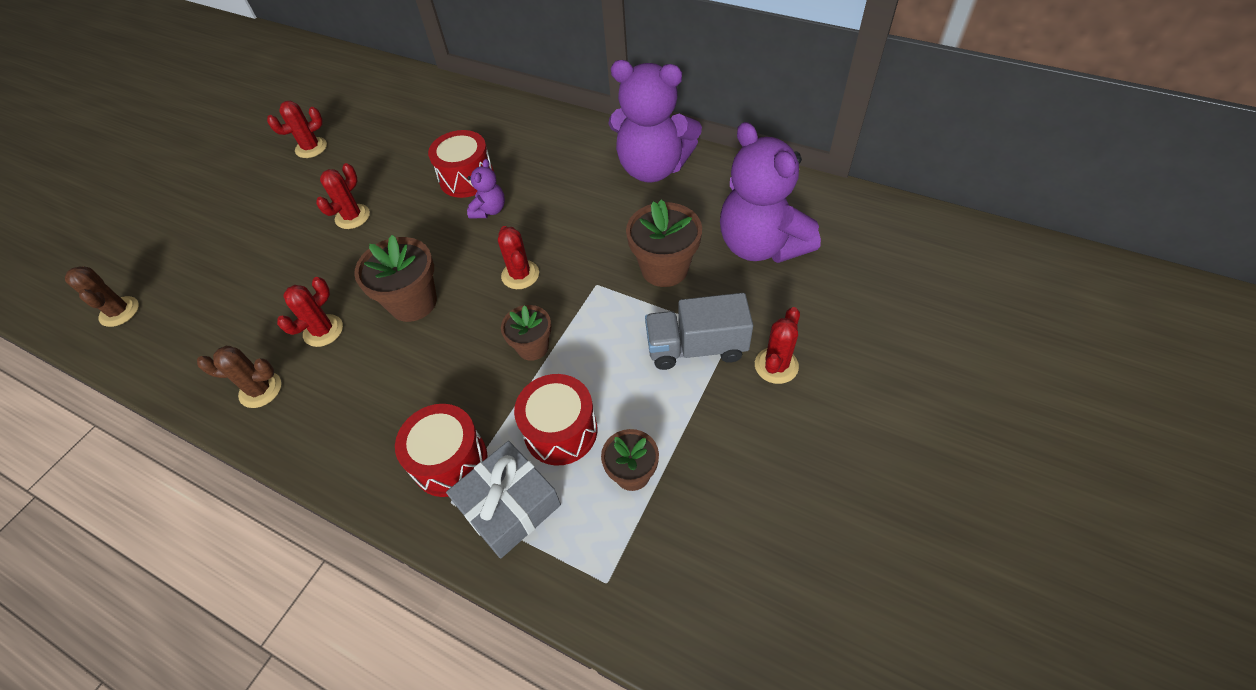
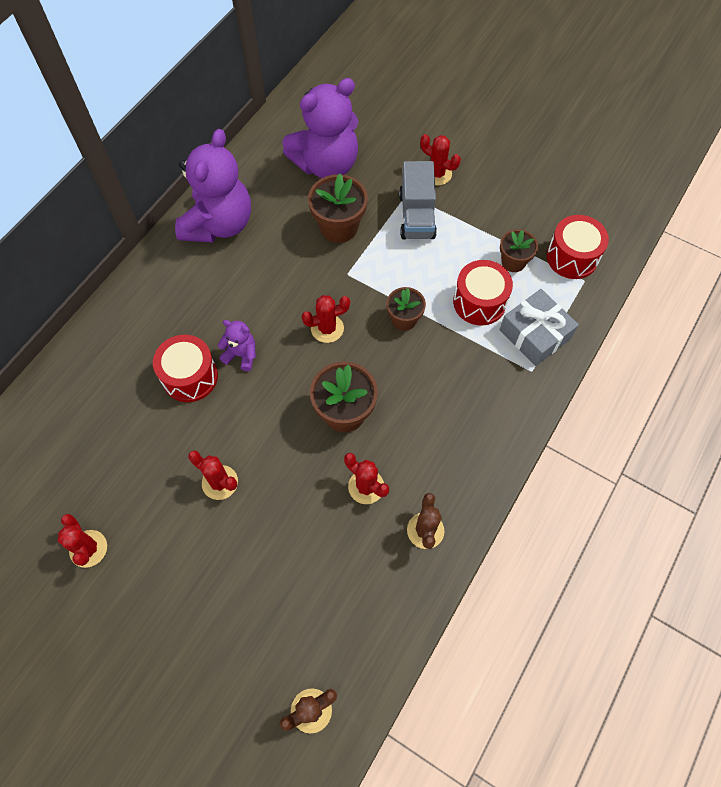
camera: 90 degrees left, 10 degrees up
(450, 461) = (500, 373): red drum -> red drum (572, 257)

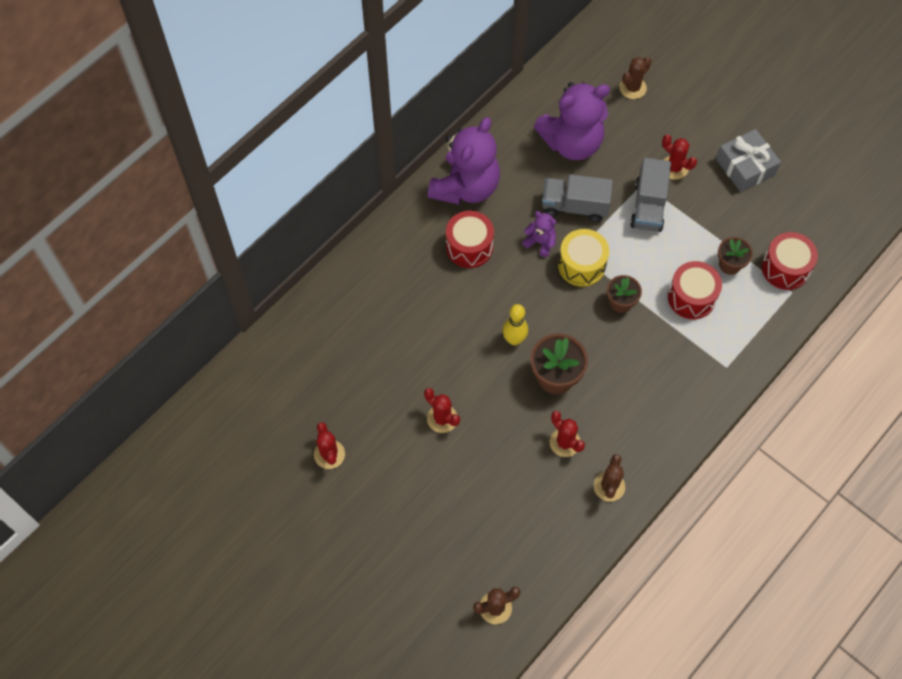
camera: 10 degrees right, 0 degrees up
(190, 377) = (426, 324): red drum -> red drum (469, 247)
(241, 355) = (472, 312): purple teddy bear -> purple teddy bear (540, 242)
(292, 378) = (514, 339): none -> yellow bowling pin
(327, 328) = (551, 300): red cactus -> none
(339, 227) = (575, 206): brown flower pot -> grey truck
(355, 286) = (581, 265): none -> yellow drum
(381, 104) = (632, 88): none -> brown cactus
(535, 334) = (736, 334): grey gift -> grey gift (745, 167)

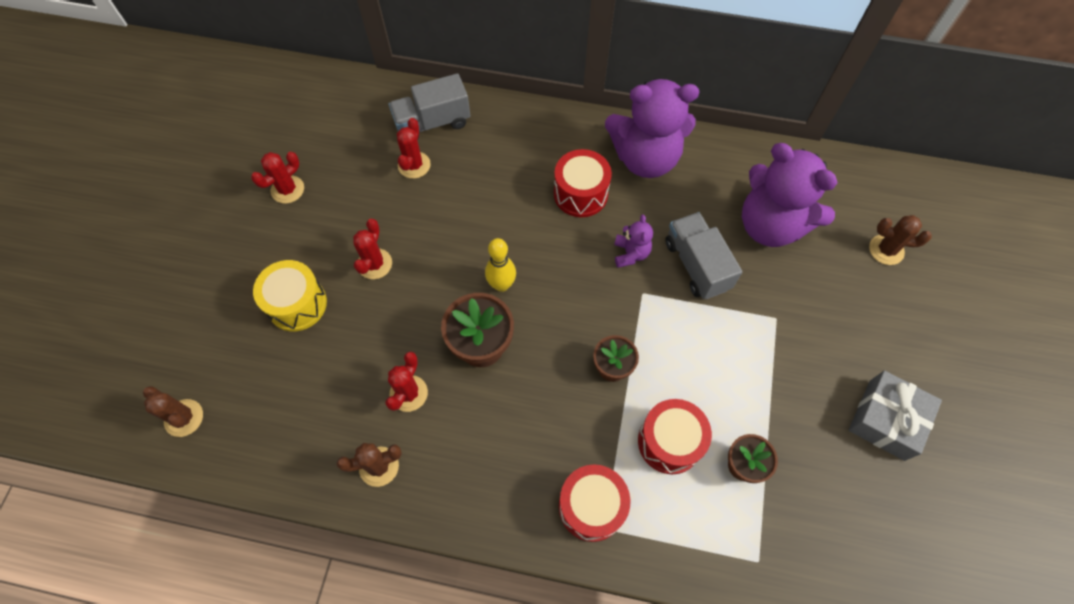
camera: 60 degrees right, 0 degrees up
(581, 265) = (631, 306): yellow drum -> yellow drum (297, 304)
(648, 206) = (752, 338): grey truck -> grey truck (432, 123)
(674, 168) = (822, 341): red cactus -> red cactus (414, 165)
(785, 268) = (785, 536): red drum -> red drum (591, 506)

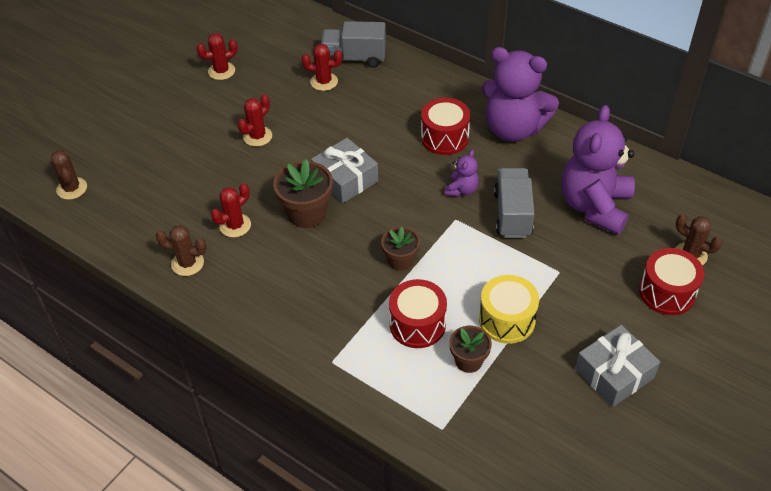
camera: 25 degrees right, 15 degrees down
(297, 304) = (187, 144): yellow drum -> yellow drum (507, 320)
(414, 165) = (324, 82): red cactus -> red cactus turned 60 degrees clockwise
(501, 285) = (345, 179): yellow bowling pin -> grey gift
(591, 506) = (330, 344): red drum -> red drum (667, 292)
(770, 225) = (594, 206): purple teddy bear -> purple teddy bear turned 45 degrees clockwise

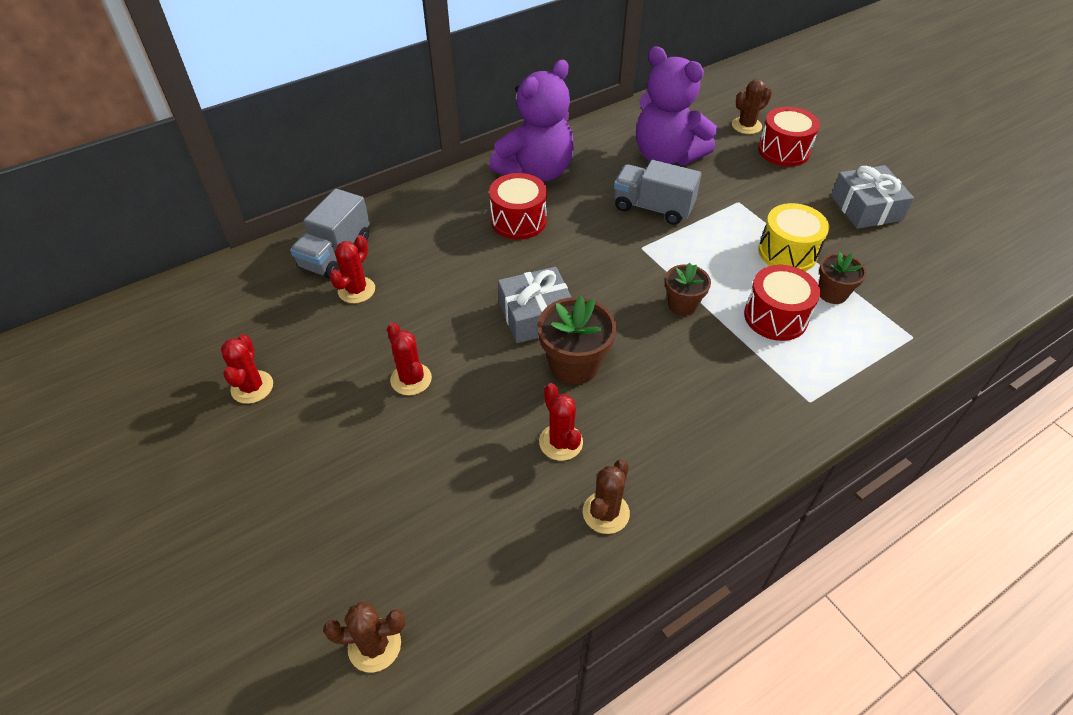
camera: 70 degrees left, 0 degrees up
(461, 190) = (602, 231): purple teddy bear -> none

